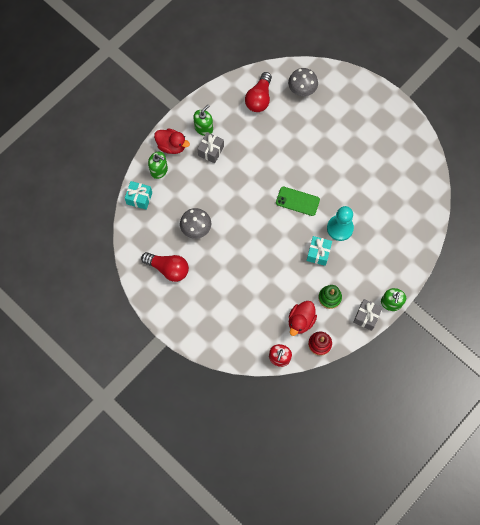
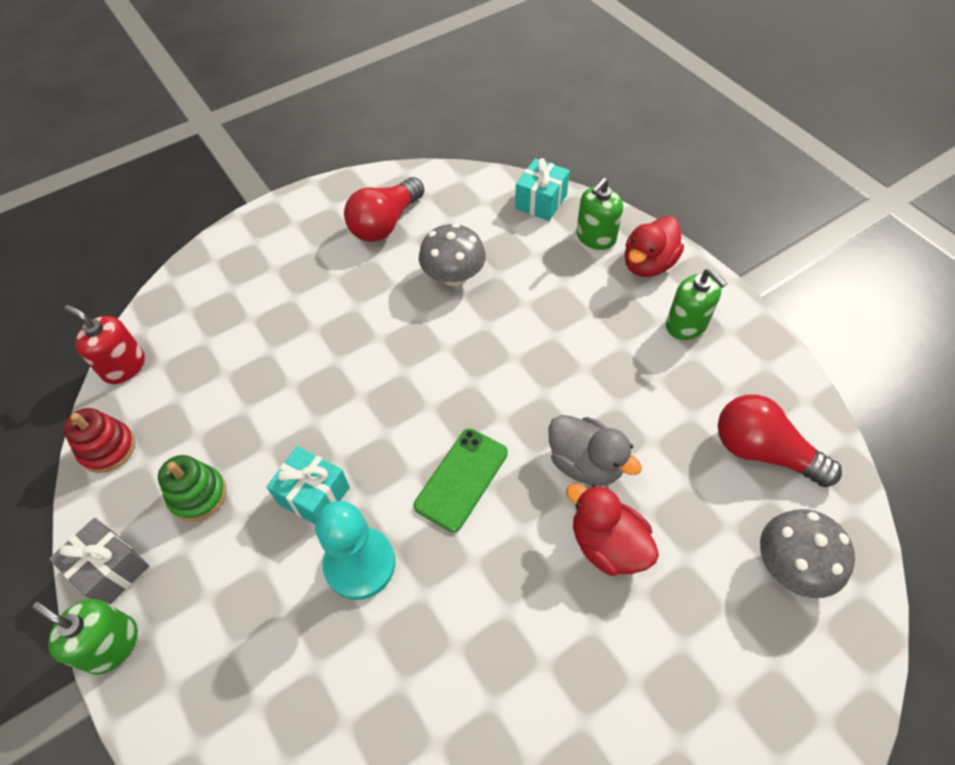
camera: 105 degrees right, 15 degrees down
(211, 151) = (626, 328): grey gift -> none
(279, 158) = (585, 463): none -> grey duck
(301, 321) = (176, 422): red duck -> red duck (607, 544)

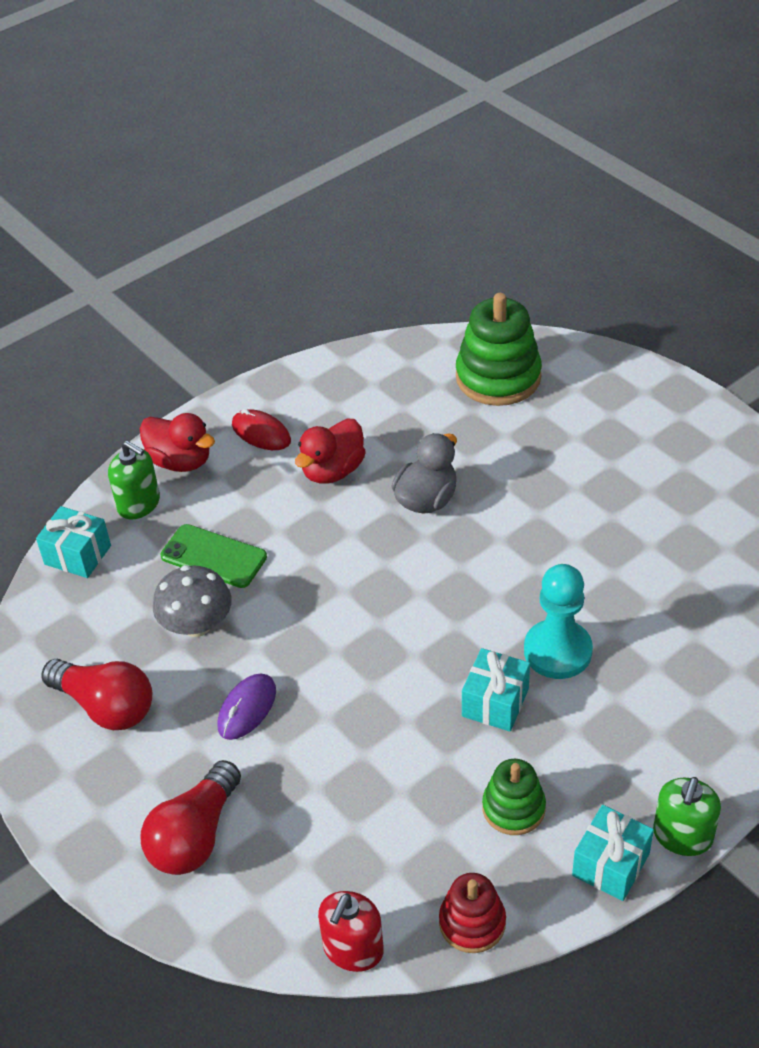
camera: 95 degrees left, 10 degrees down
(111, 569) = (610, 864): grey gift -> turquoise gift
(359, 307) = (247, 708): none -> purple mouse
(461, 479) = (457, 587): green phone -> green phone (214, 556)
(607, 544) = (503, 482): red duck -> red duck (333, 471)
(686, 324) = (261, 433): green soap dispenser -> red mouse
(762, 451) = (398, 388): red light bulb -> red light bulb (195, 836)
(791, 565) = (498, 377): grey mushroom -> green stacking toy

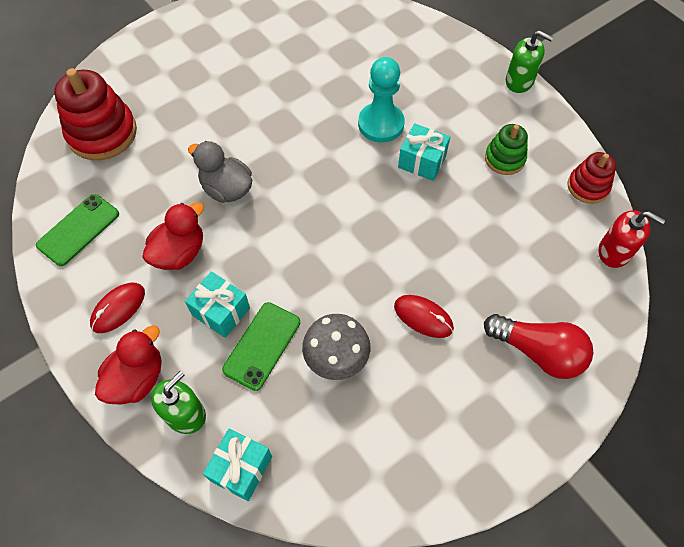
camera: 90 degrees left, 15 degrees up
(106, 706) = (418, 427): red light bulb -> none
(247, 708) = (423, 317): purple mouse -> red mouse
(333, 471) = (179, 252): red duck -> red duck turned 90 degrees counterclockwise
(359, 384) = (78, 230): none -> green phone
(498, 377) = (102, 133): green stacking toy -> red stacking toy
(610, 864) = (541, 116): turquoise gift -> turquoise gift (221, 311)

